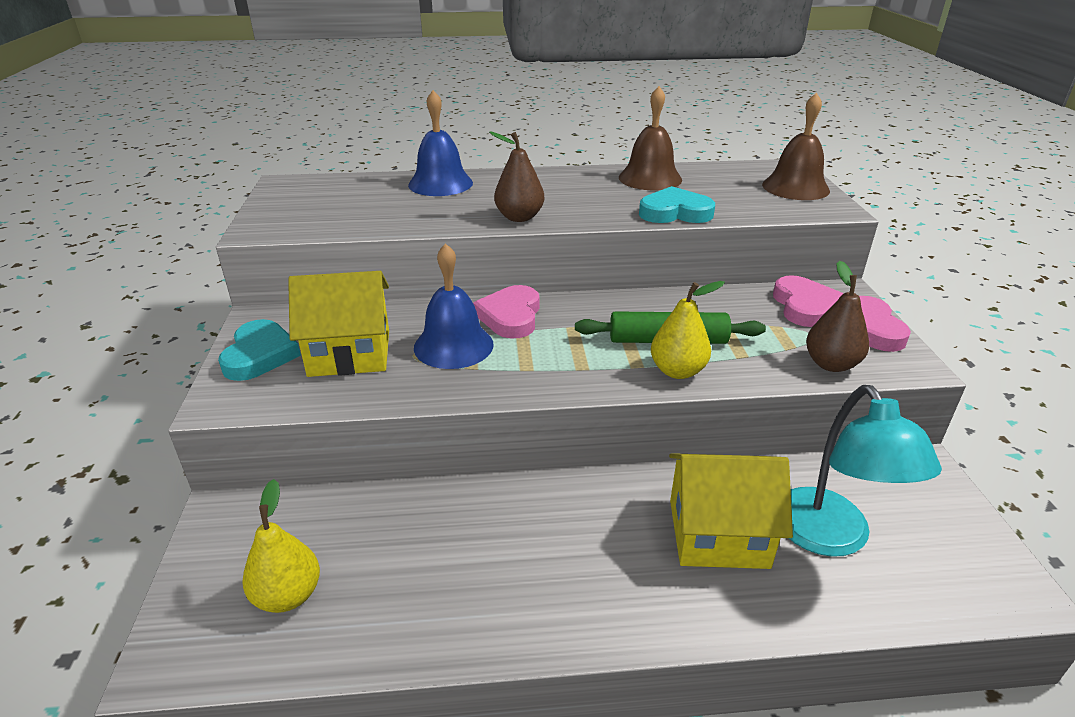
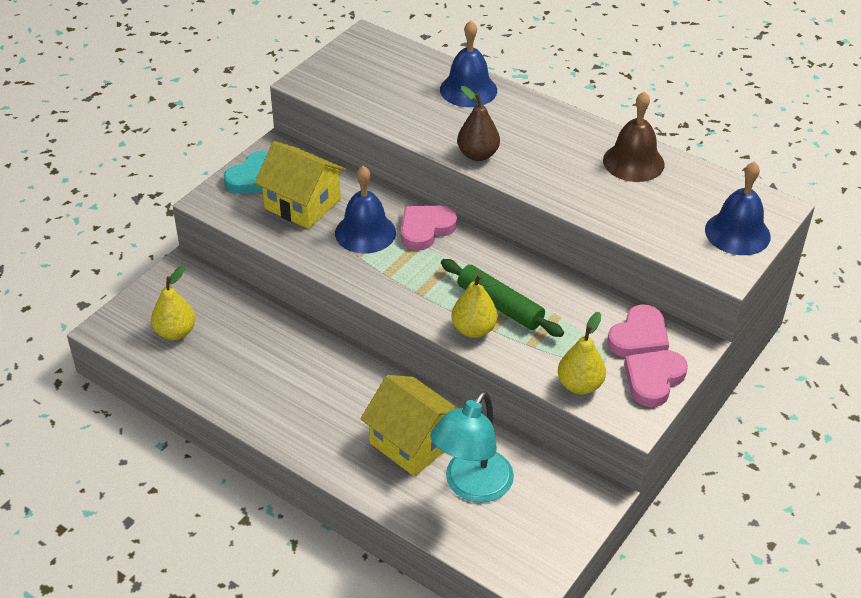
camera: 40 degrees right, 10 degrees up
(675, 212) = (594, 207): turquoise heart -> none
(795, 187) = (737, 233): brown bell -> blue bell
(831, 364) = (580, 385): brown pear -> yellow pear

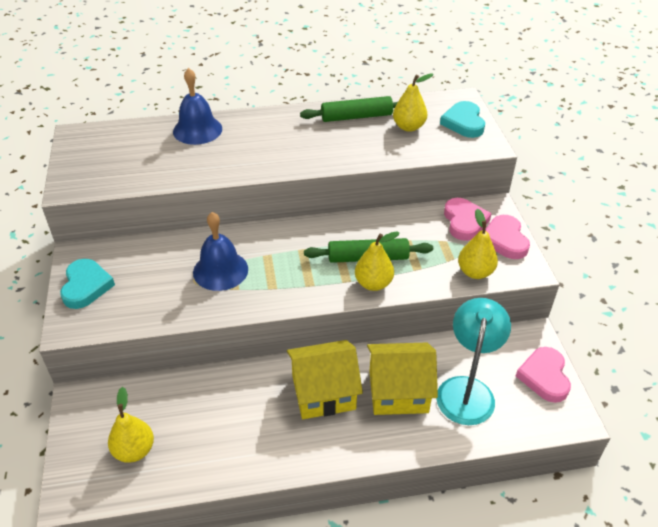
camera: 45 degrees left, 0 degrees up
(302, 204) = (149, 281): yellow house -> yellow house (323, 392)
(425, 229) = (258, 242): pink heart -> pink heart (544, 376)
(471, 486) = (467, 390): turquoise lamp -> turquoise lamp turned 150 degrees counterclockwise
(477, 154) = (260, 165): brown pear -> none
(633, 162) = (356, 117): brown bell -> green rolling pin
(671, 202) = (409, 127): none -> yellow pear
(737, 233) = (463, 123): blue bell -> turquoise heart

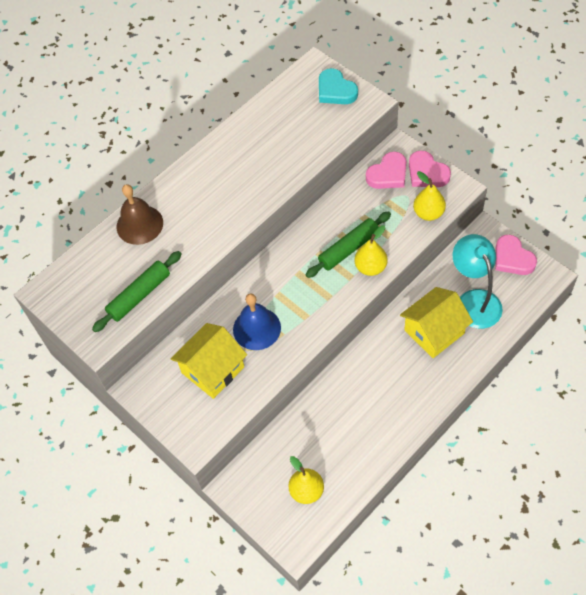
camera: 30 degrees left, 15 degrees up
(86, 286) = (173, 407): turquoise heart -> none
(197, 130) = (139, 224): blue bell -> brown bell
(323, 392) = (388, 366): yellow house -> yellow house (213, 370)
(356, 117) = (251, 133): green rolling pin -> green rolling pin (139, 295)
(409, 127) = (299, 119): yellow pear -> none
(464, 222) = (388, 174): pink heart -> pink heart turned 90 degrees clockwise

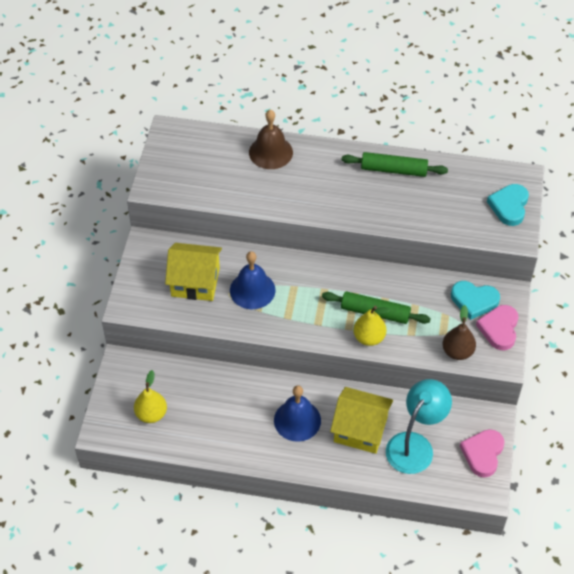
camera: 50 degrees right, 5 degrees down
(139, 295) = (209, 189): green rolling pin -> green rolling pin (394, 170)
(388, 174) = (474, 301): pink heart -> turquoise heart
(393, 374) = (297, 420): none -> blue bell
(428, 213) = (457, 351): yellow pear -> brown pear

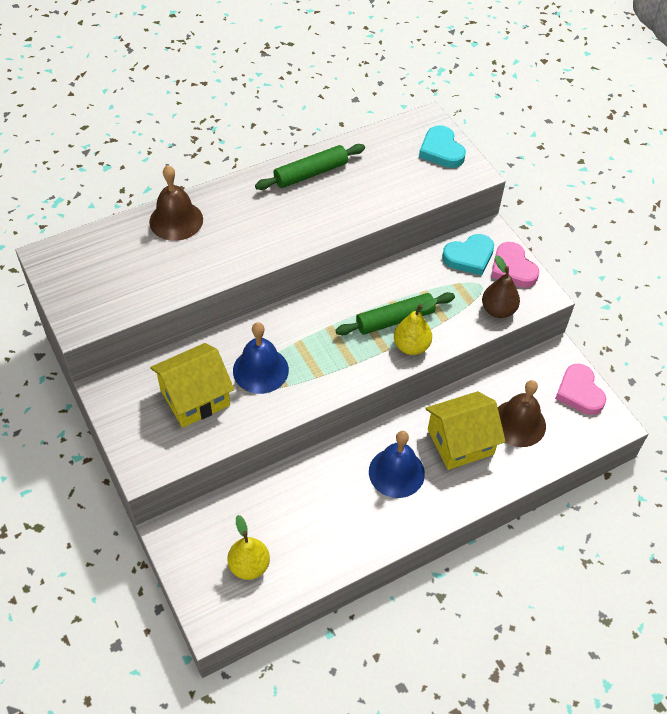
camera: 40 degrees left, 0 degrees up
(415, 445) = (518, 423): turquoise lamp -> brown bell

